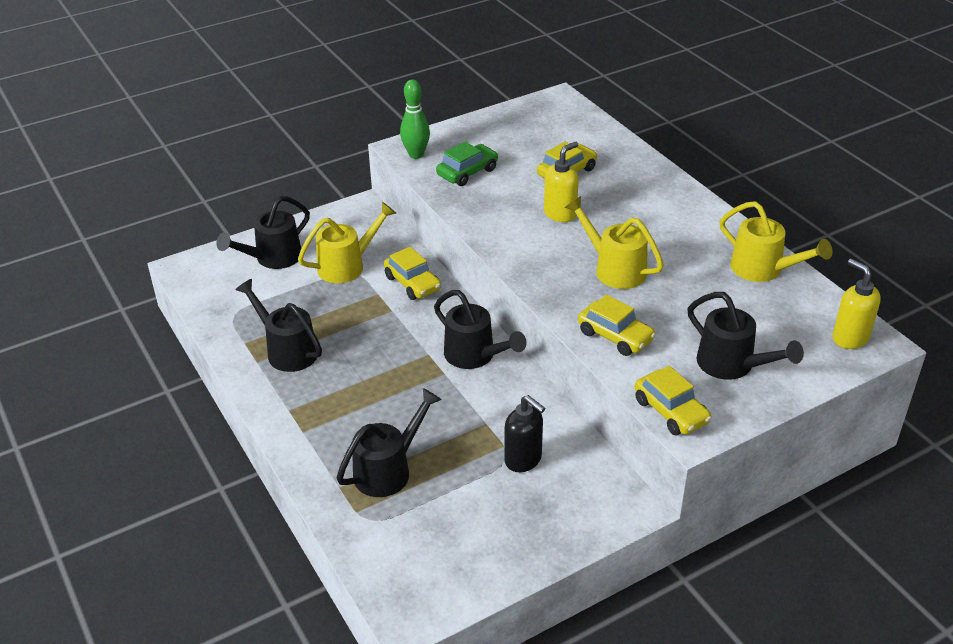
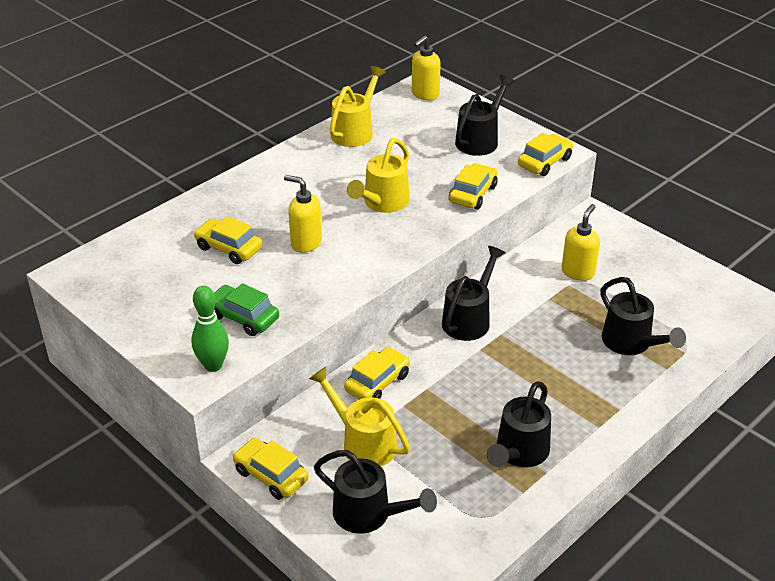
camera: 105 degrees left, 0 degrees up
(338, 217) = (271, 475): none -> yellow car
(388, 470) = (631, 343): black watering can -> black watering can turned 150 degrees counterclockwise
(523, 460) = (578, 272): black soap dispenser -> yellow soap dispenser

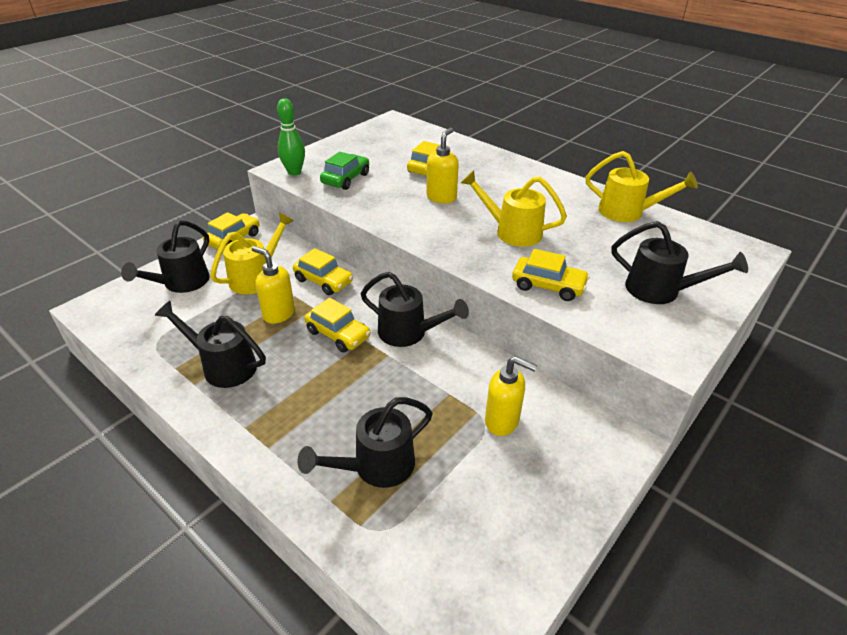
camera: 85 degrees right, 0 degrees up
(425, 94) = (730, 251): yellow soap dispenser -> yellow soap dispenser (278, 314)
(544, 162) = (640, 342): yellow car -> yellow car (338, 334)

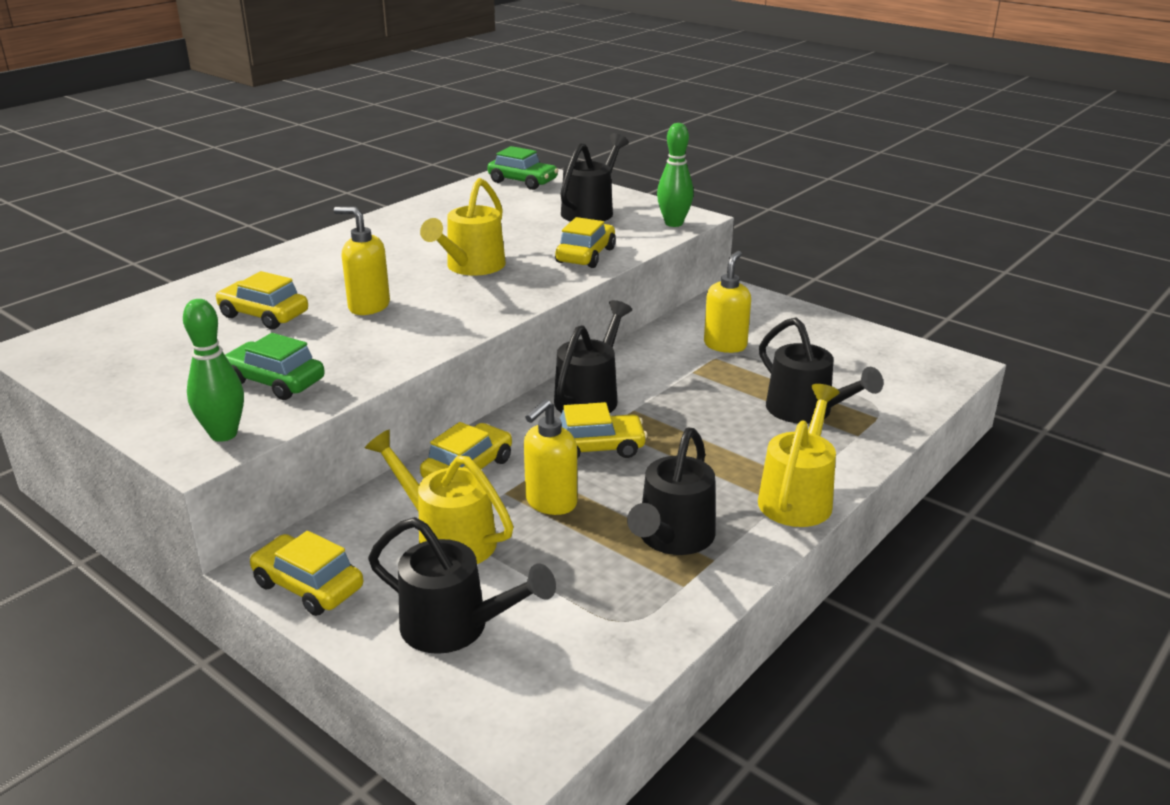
camera: 90 degrees left, 10 degrees down
(338, 334) = (596, 447): yellow car -> yellow car turned 45 degrees clockwise
(628, 212) = (437, 208): yellow watering can -> yellow watering can (798, 497)
(648, 344) = (674, 223): none -> green bowling pin
(720, 251) = (523, 181): none -> green car

